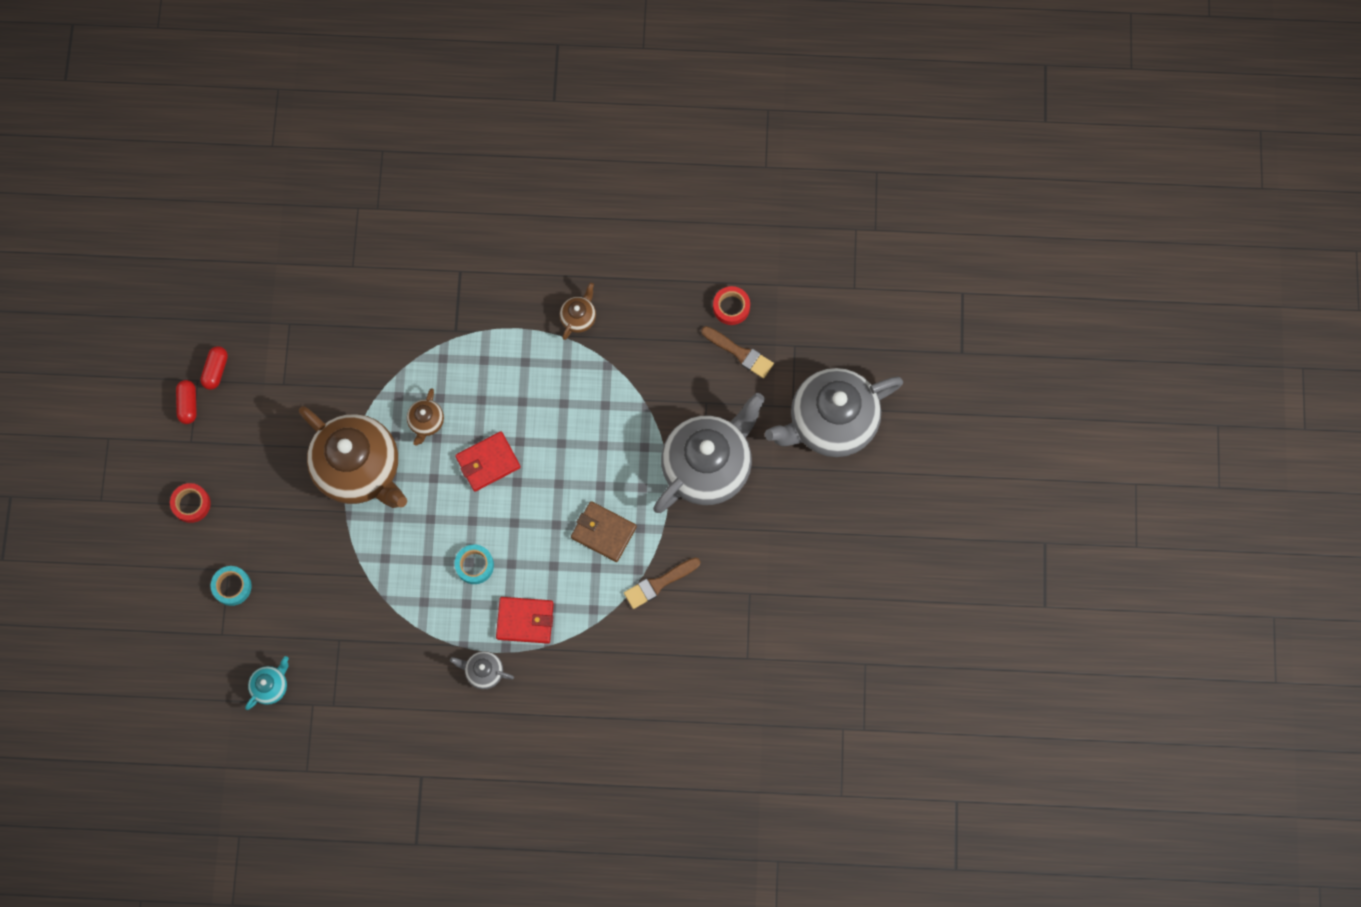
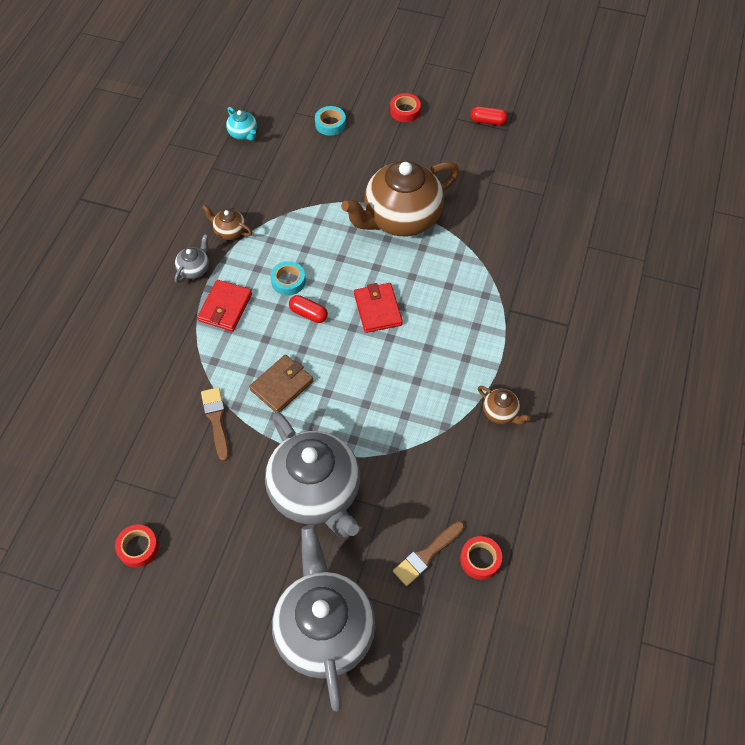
camera: 105 degrees right, 15 degrees down
(216, 370) = (512, 142): red capsule -> red capsule (308, 314)
(426, 422) = (428, 272): brown teapot -> brown teapot (229, 231)
(806, 609) = (138, 547): none -> red tape

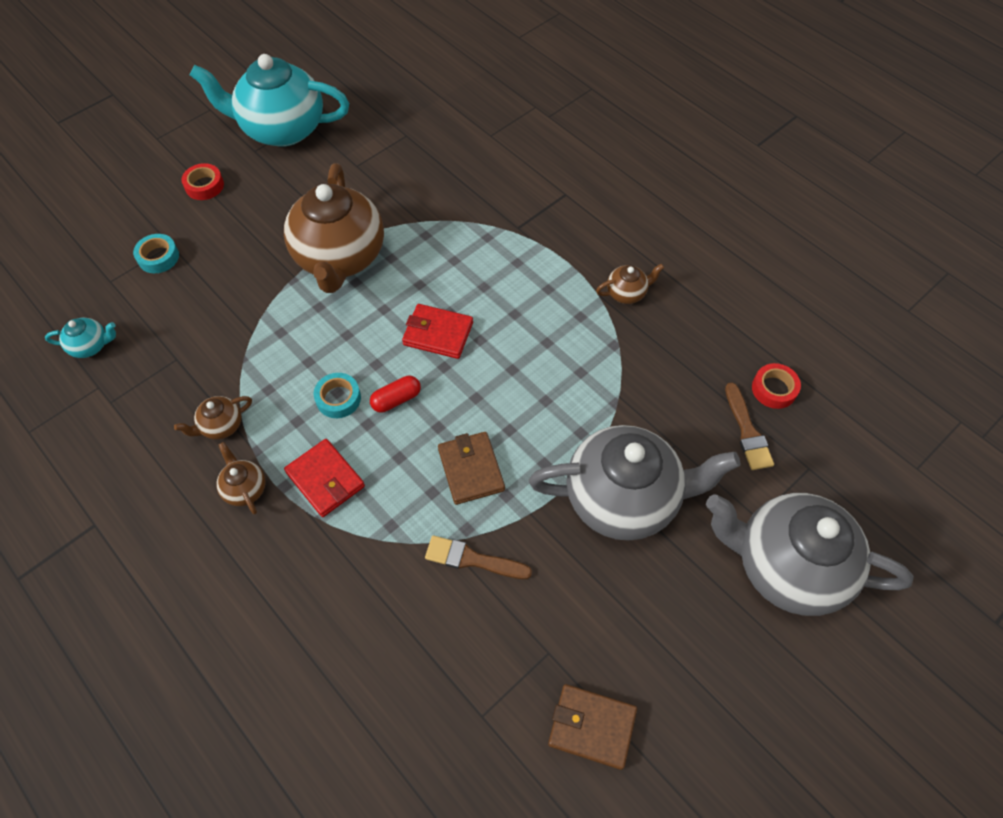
camera: 60 degrees left, 0 degrees up
(138, 547) = (592, 727): red tape -> brown wallet
(194, 269) = (245, 488): grey teapot -> brown teapot
(488, 121) = (282, 129): red capsule -> turquoise teapot

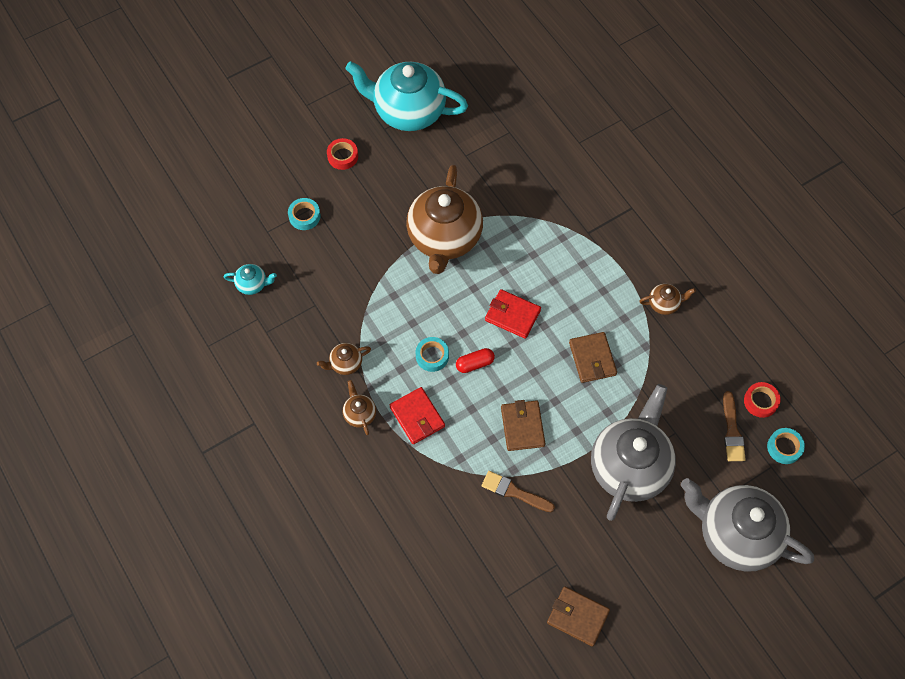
camera: 10 degrees right, 5 degrees up
(549, 370) = (592, 359): none -> brown wallet
(624, 498) = (629, 466): grey teapot -> grey teapot turned 75 degrees counterclockwise
(819, 441) = (784, 447): none -> turquoise tape

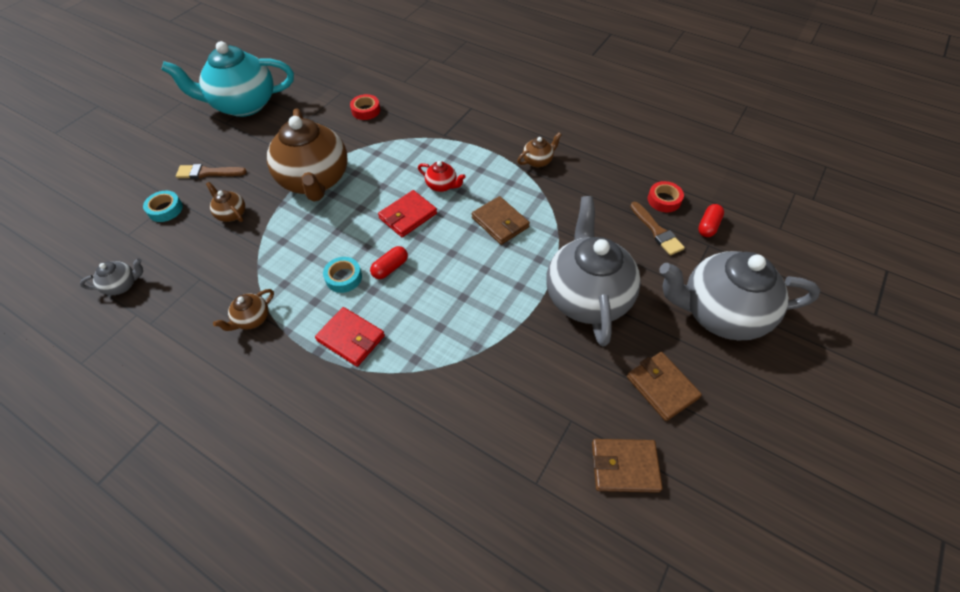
camera: 25 degrees left, 10 degrees down
(252, 284) = (122, 285): turquoise teapot -> grey teapot
(342, 156) = (191, 153): red tape -> red tape (366, 110)
(359, 414) = (285, 361): brown teapot -> brown teapot (231, 214)
(512, 315) = (408, 216): red wallet -> red wallet turned 45 degrees counterclockwise
(514, 492) = (488, 367): brown brush -> brown brush (208, 172)
(522, 426) = (465, 303): brown wallet -> brown wallet (662, 387)
(558, 294) = (442, 185): none -> red teapot
(784, 447) = (708, 226): turquoise tape -> red capsule

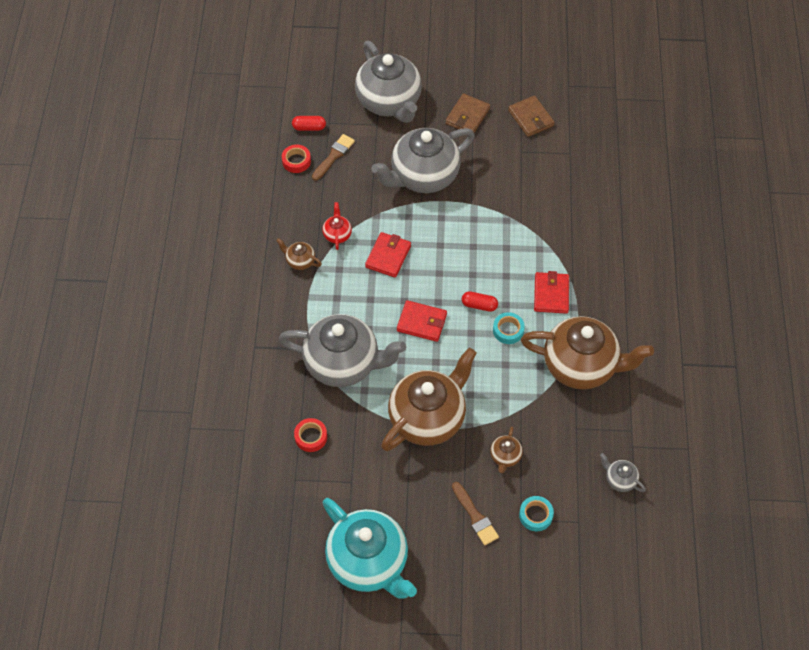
camera: 120 degrees left, 5 degrees up
(252, 319) = (581, 365): brown teapot -> brown teapot, size x2.41
(412, 150) = (343, 363): none -> grey teapot
(442, 185) = (373, 316): red teapot -> red teapot (337, 234)
(500, 222) = (388, 256): brown wallet -> red wallet

